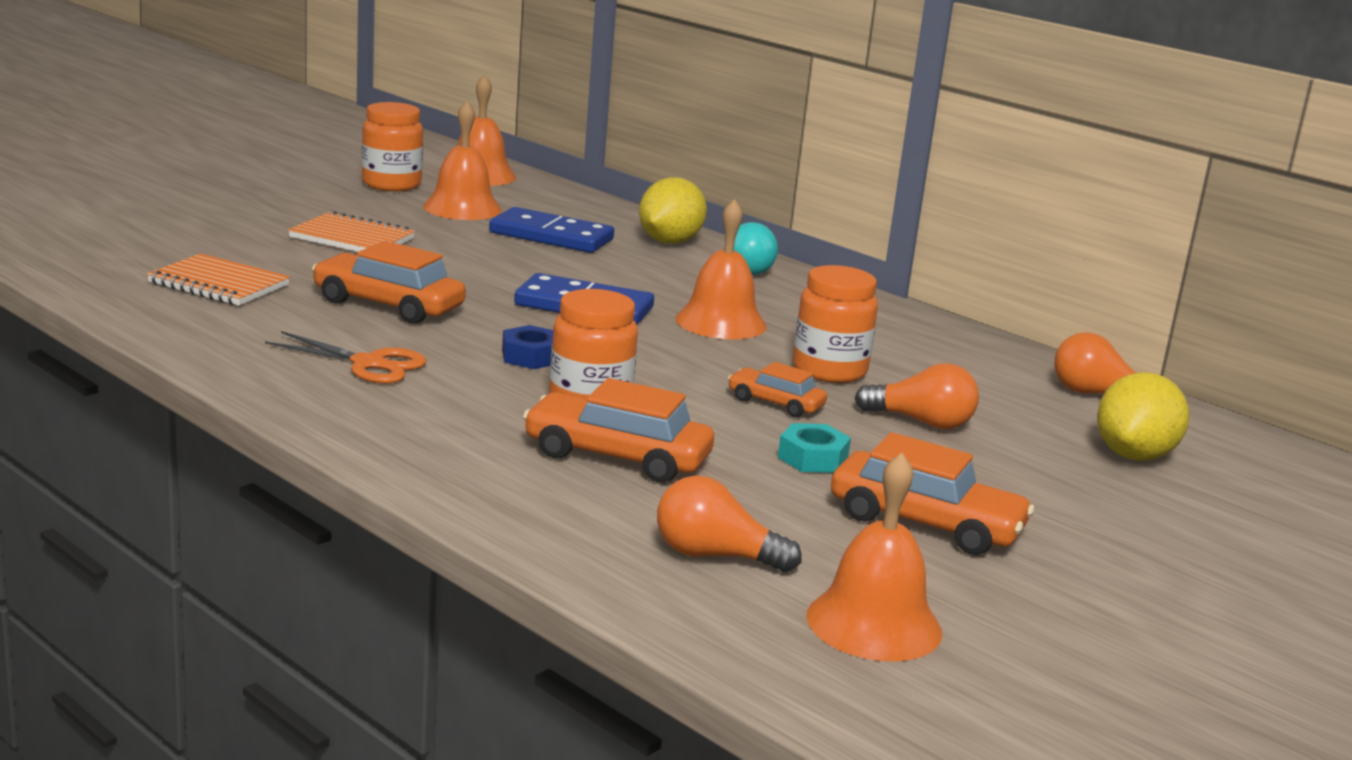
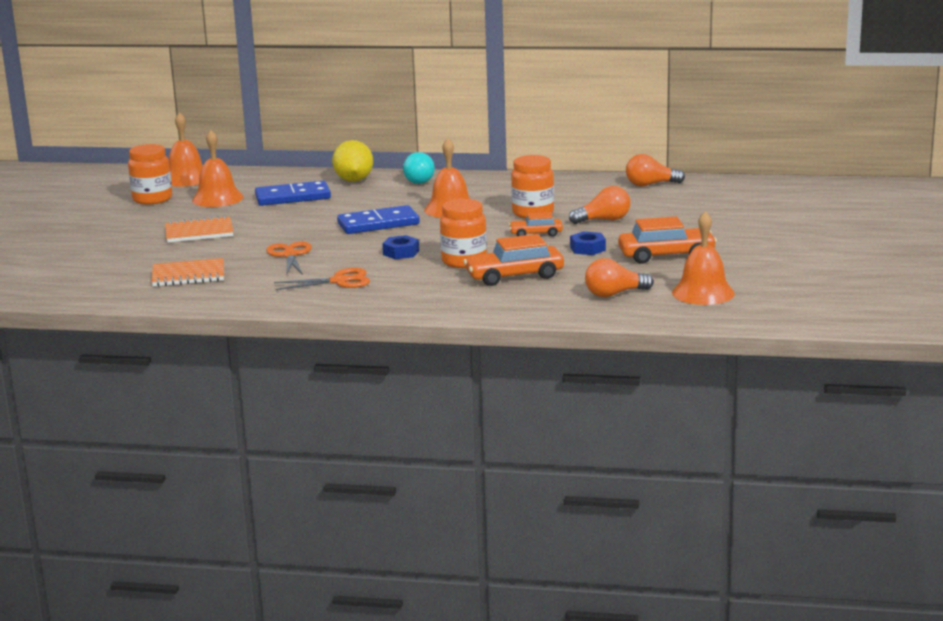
camera: 30 degrees left, 0 degrees up
(388, 305) = (290, 255): orange car -> orange scissors
(812, 458) = (587, 249): turquoise nut -> blue nut
(1134, 456) = (699, 203): yellow lemon -> none

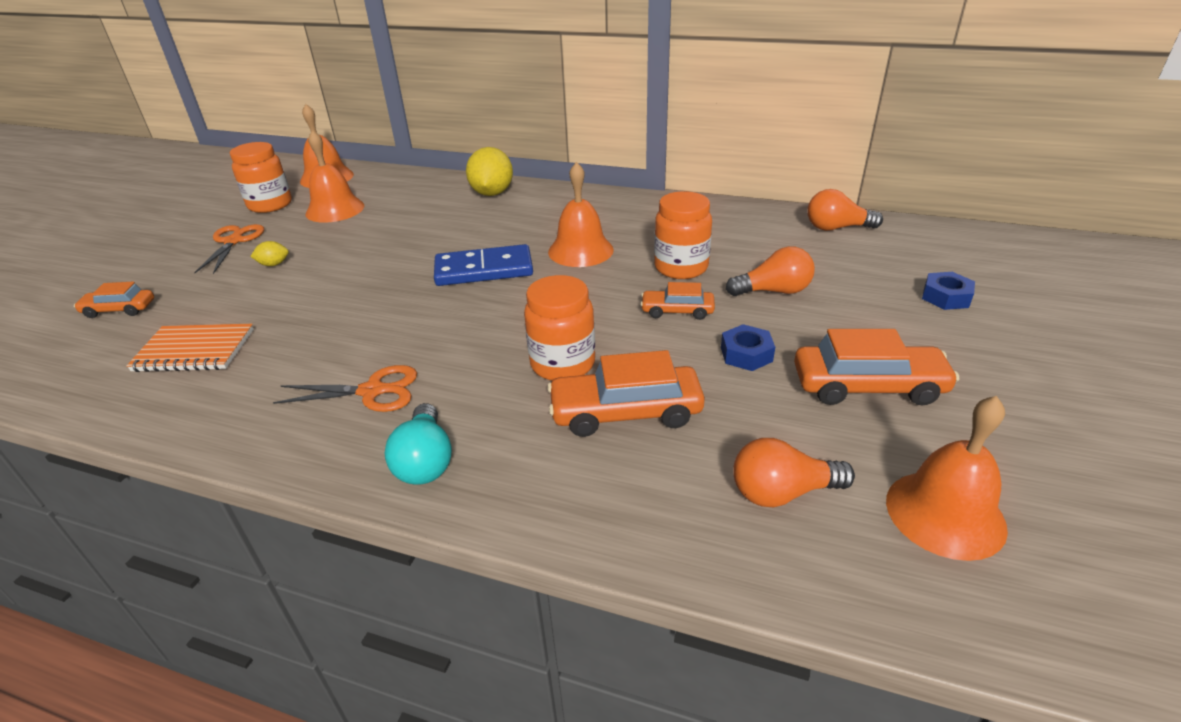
camera: 10 degrees right, 15 degrees up
(99, 262) = (119, 309): none -> orange car
(199, 232) = (274, 264): orange notebook -> yellow lemon
(290, 255) = (345, 321): orange scissors -> orange scissors (234, 241)
(293, 197) = (413, 214): blue domino -> none
(401, 252) = (485, 333): blue nut -> blue nut (946, 297)
(417, 180) = (559, 199): turquoise light bulb -> turquoise light bulb (425, 461)

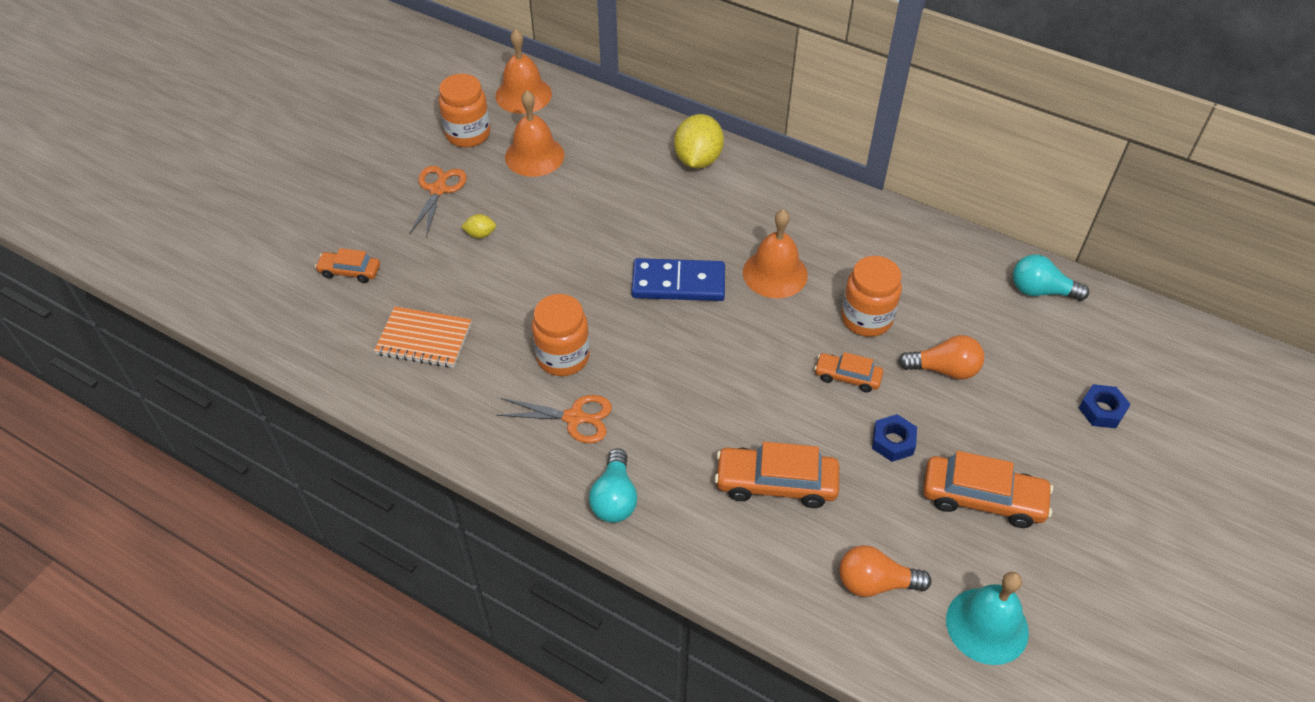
camera: 10 degrees right, 15 degrees up
(562, 364) = (734, 420): orange jar -> orange jar (563, 357)
(836, 228) = (1040, 291): orange light bulb -> turquoise light bulb
(945, 513) = (987, 625): orange bell -> turquoise bell

